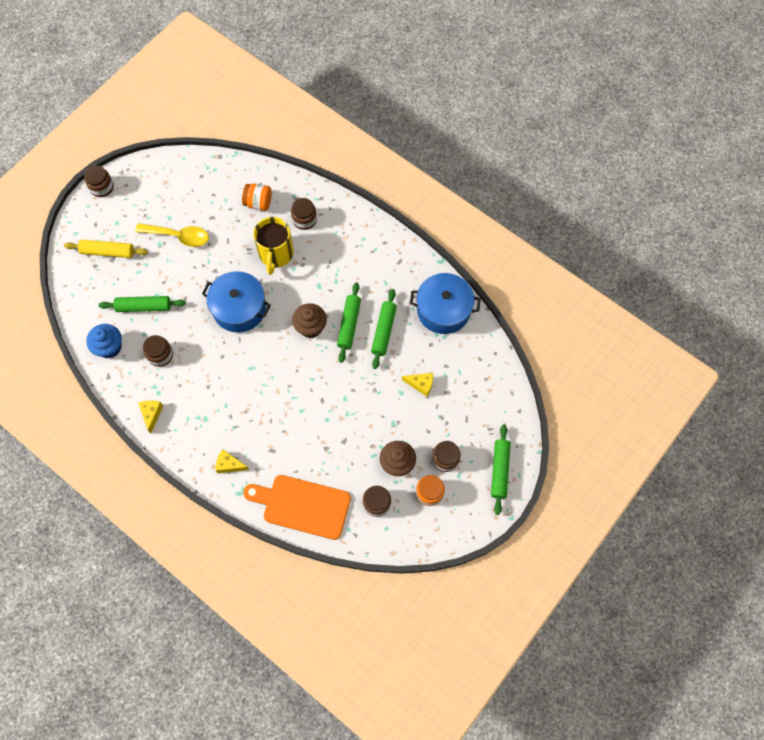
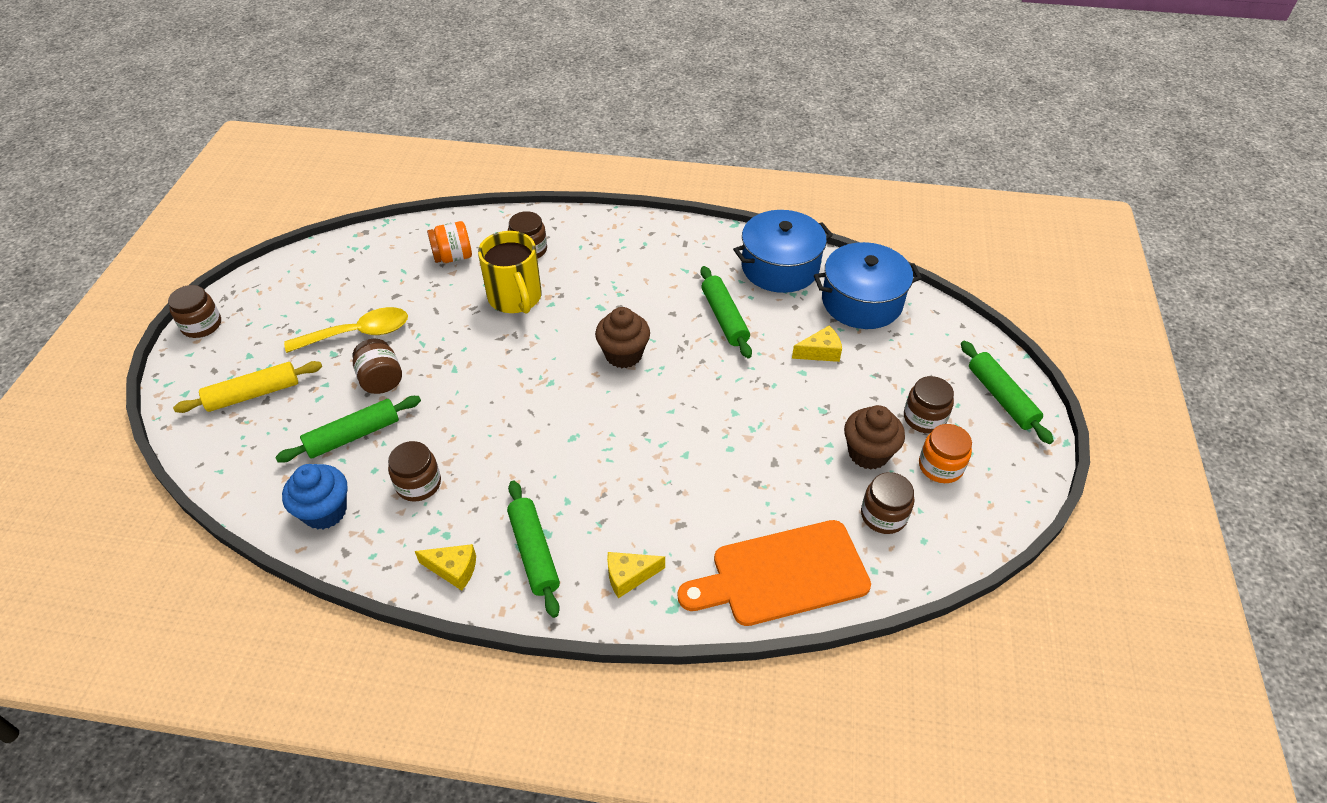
camera: 30 degrees left, 20 degrees down
(151, 414) = (453, 569): yellow cheese -> yellow cheese turned 135 degrees clockwise
(175, 276) = (381, 380): none -> brown jar
(239, 308) = (505, 376): blue pot -> blue pot (861, 301)
(349, 324) = (673, 330): green rolling pin -> green rolling pin (534, 552)

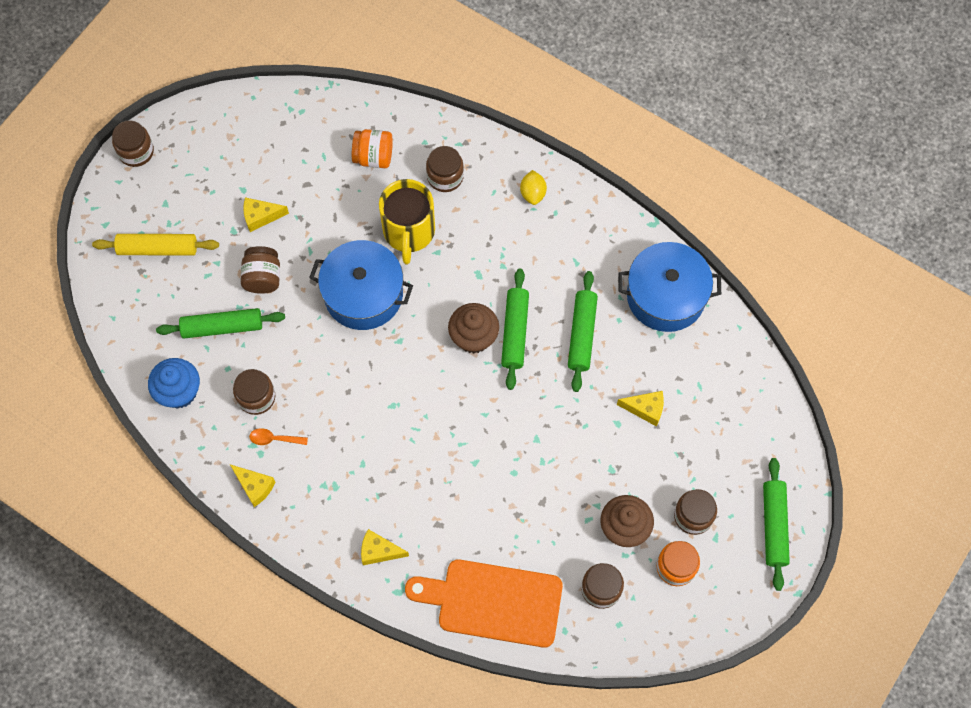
camera: 25 degrees right, 20 degrees up
(358, 333) = (261, 217): yellow spoon -> yellow cheese
(456, 515) = (274, 439): none -> orange spoon
(534, 552) = (318, 498): green rolling pin -> green rolling pin (515, 332)
(616, 237) = (533, 193): none -> yellow lemon
(861, 301) = (717, 369): blue pot -> blue pot (363, 294)

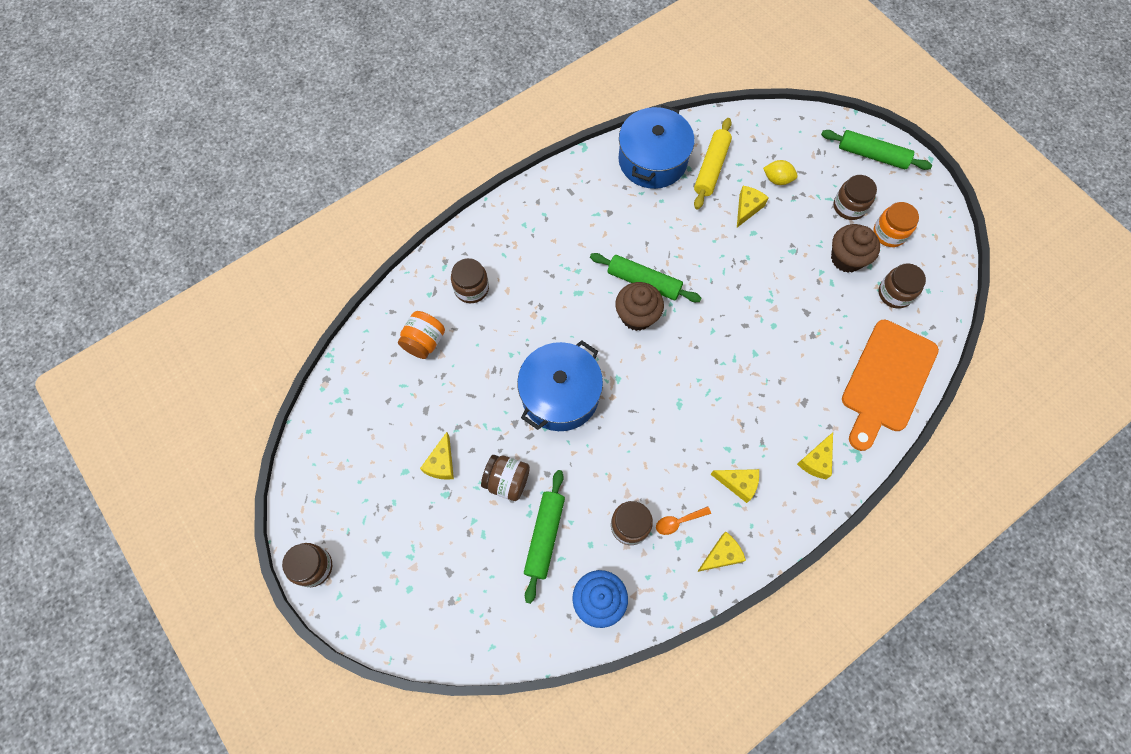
camera: 70 degrees left, 0 degrees up
(158, 248) = (433, 576): yellow rolling pin -> yellow rolling pin (711, 168)
(274, 439) = (678, 521): orange spoon -> orange spoon turned 45 degrees clockwise
(330, 483) = (738, 483): none -> yellow cheese
(409, 232) = (513, 336): yellow mug -> none
(533, 193) = (518, 225): yellow lemon -> yellow lemon (777, 179)
(582, 334) = (664, 232): green rolling pin -> none

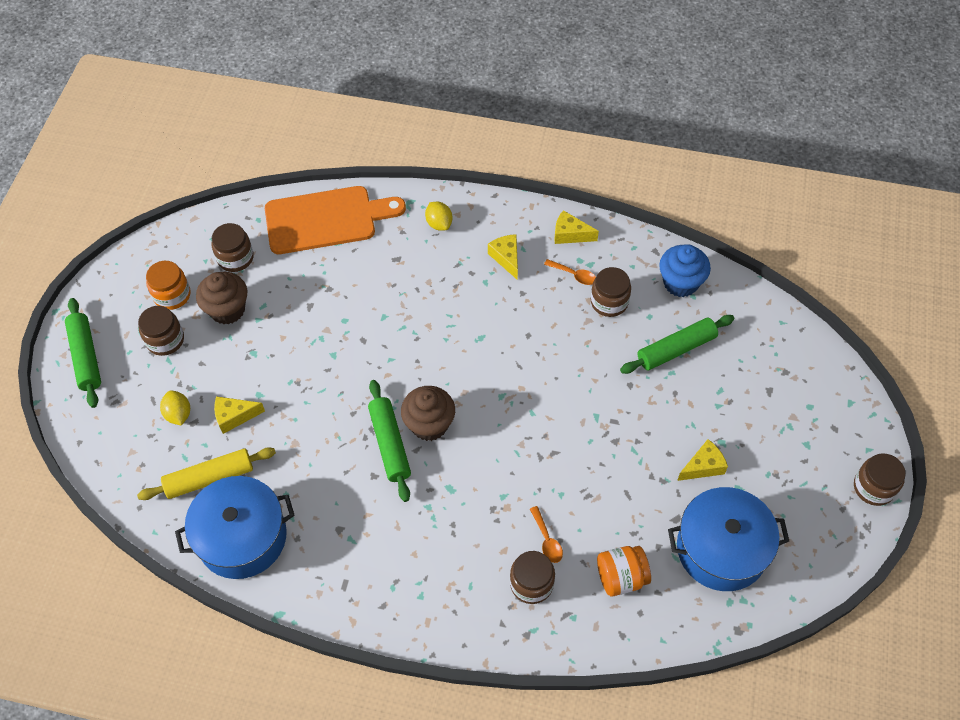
camera: 130 degrees left, 10 degrees down
(489, 320) = (547, 540): none -> orange spoon
(507, 481) = (665, 407): brown jar -> none
(560, 394) = (558, 427): blue pot -> blue pot (721, 549)
(816, 460) = (439, 223): yellow cheese -> yellow lemon

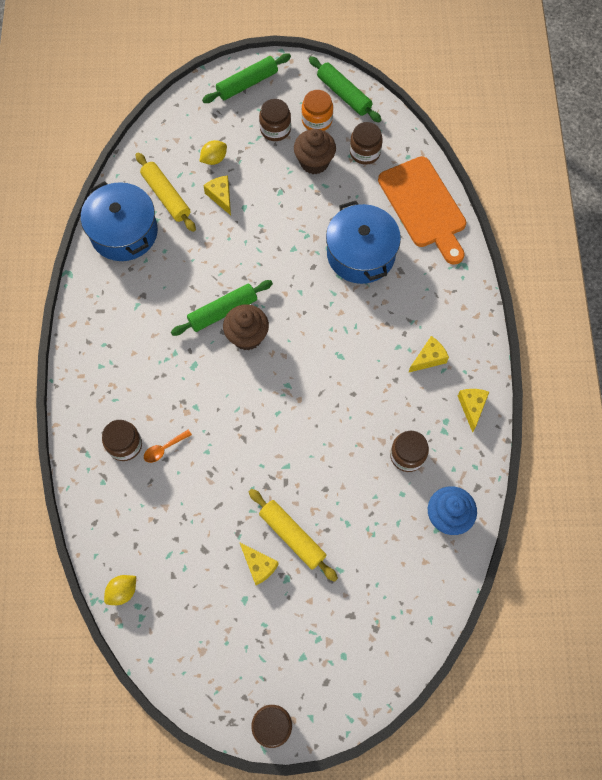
camera: 75 degrees right, 10 degrees up
(439, 223) = (448, 295): yellow lemon -> yellow lemon (122, 591)
(574, 275) = (428, 419): orange spoon -> none
(621, 577) = (143, 513): orange jar -> none
(676, 349) = (373, 523): green rolling pin -> green rolling pin (344, 94)
(676, 427) = (292, 536): none -> yellow rolling pin
(721, 549) = (184, 592): blue pot -> blue pot (361, 254)

